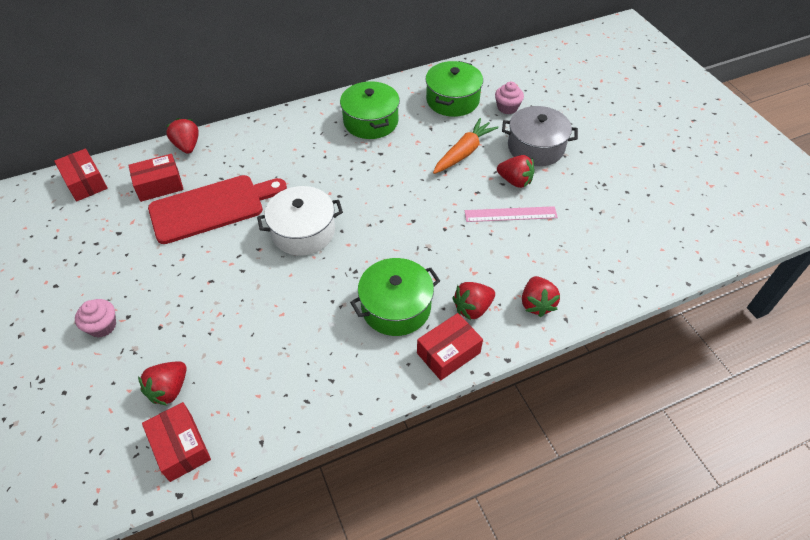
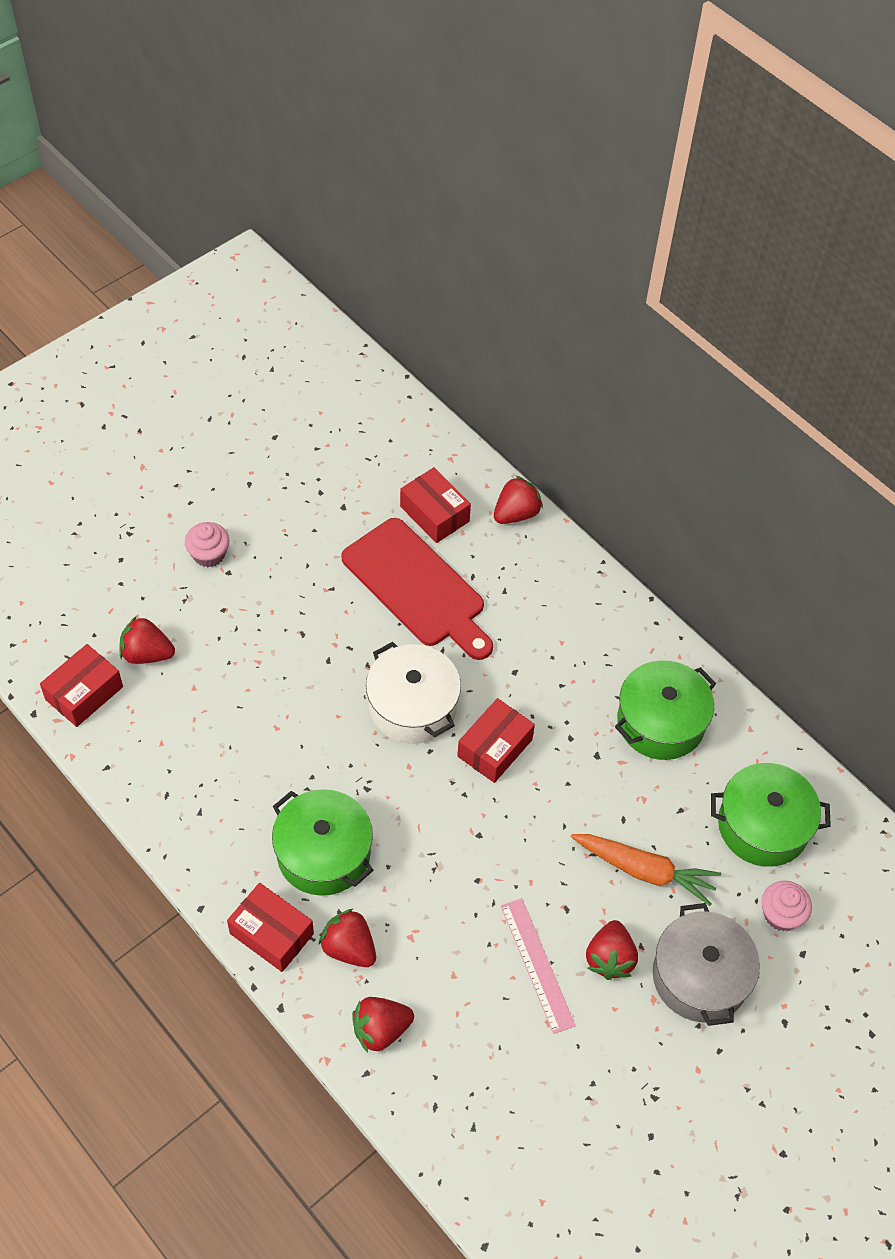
camera: 70 degrees right, 5 degrees up
(85, 182) = (410, 435): red box -> red box (494, 748)

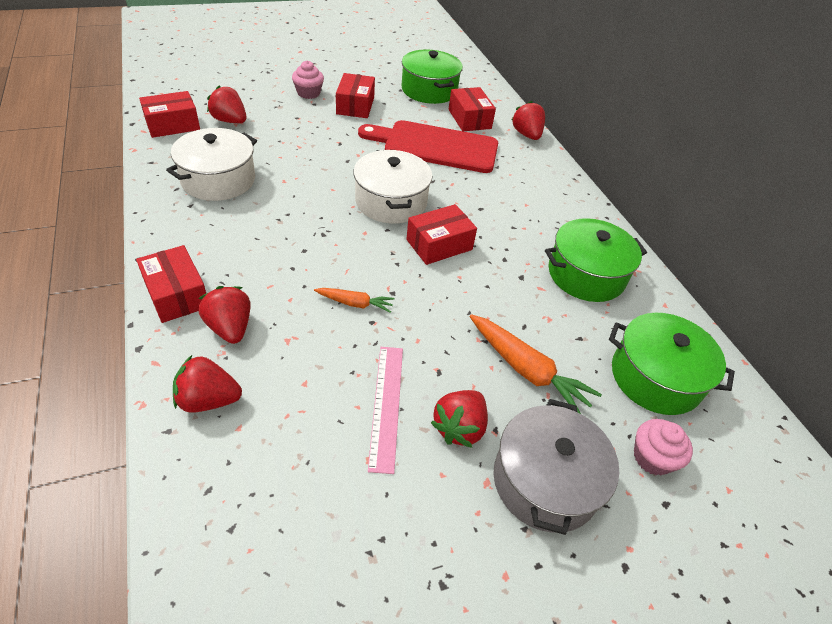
camera: 20 degrees right, 10 degrees down
(203, 760) = (218, 179): none -> white pot
(281, 552) = (355, 105): none -> red box
(323, 853) = (260, 260): green pot -> green pot (429, 90)
(417, 587) = (435, 146): red cutting board -> red cutting board turned 120 degrees clockwise
(450, 865) = (355, 303): none -> orange carrot
(516, 514) = (526, 135): red strawberry -> red strawberry turned 90 degrees counterclockwise

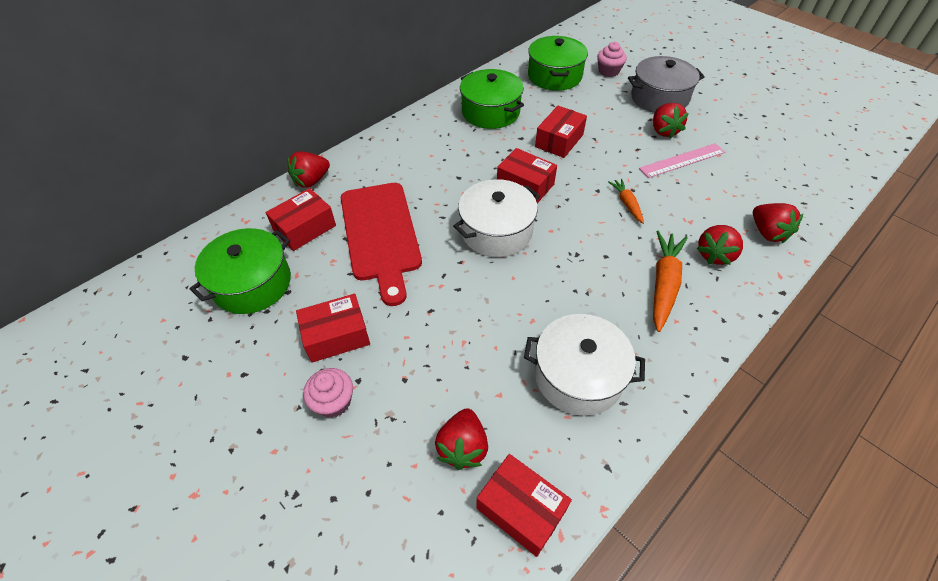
camera: 110 degrees left, 5 degrees up
(177, 294) = (725, 304): red box -> red box (559, 141)
(459, 428) = (663, 131): red strawberry -> red strawberry turned 75 degrees clockwise
(527, 370) = (599, 118): orange carrot -> orange carrot (663, 284)

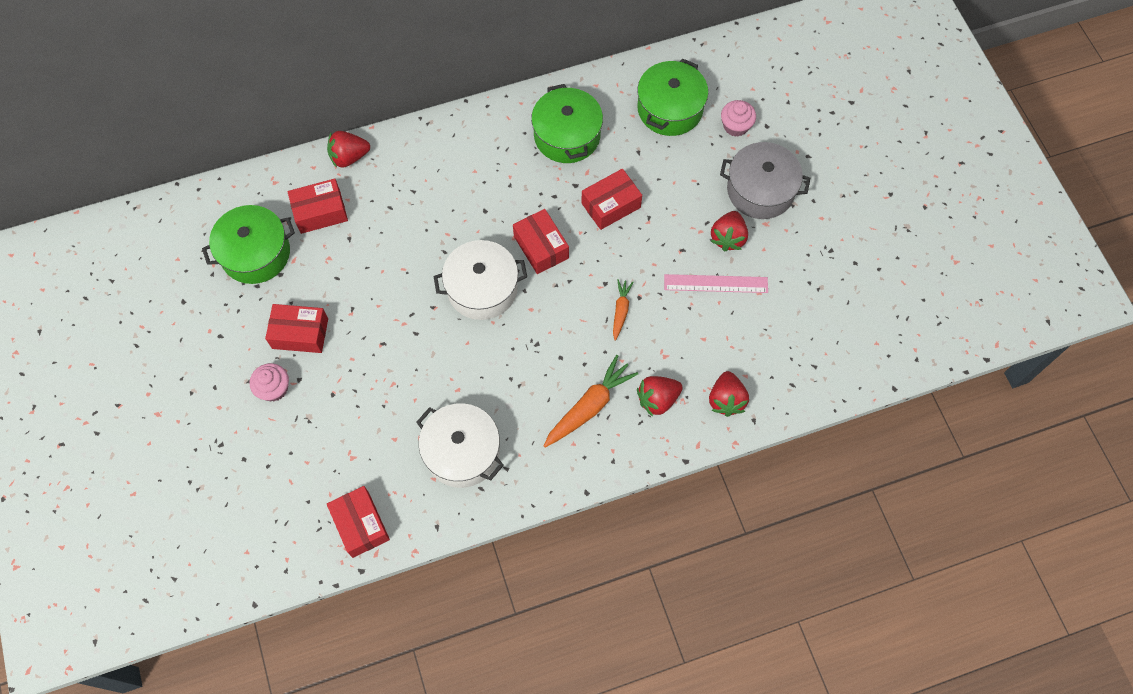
camera: 25 degrees right, 15 degrees up
(381, 235) = (381, 248): red cutting board -> none
(463, 447) = (346, 465): red strawberry -> none

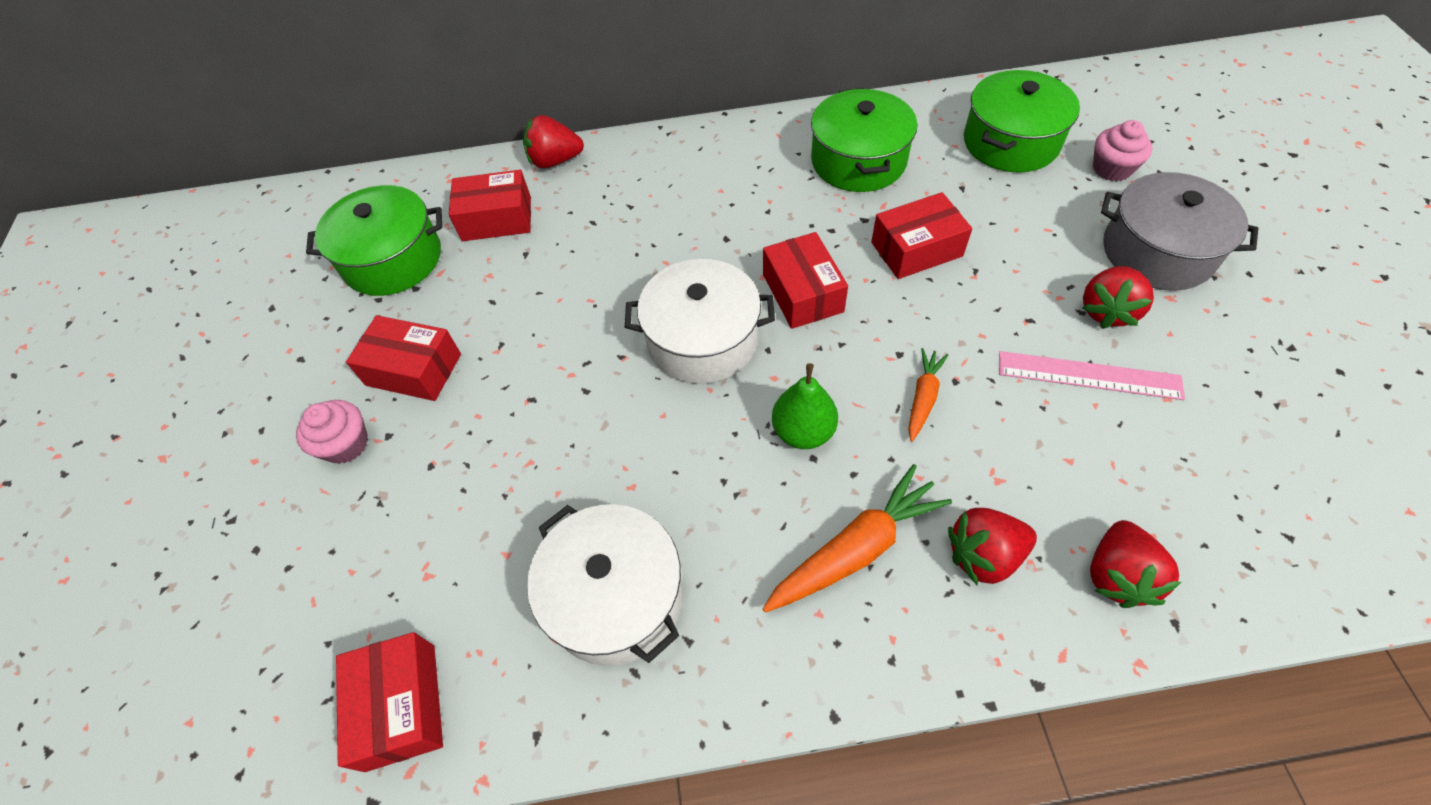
camera: 15 degrees right, 10 degrees down
(553, 342) = (803, 431): none -> green pear

